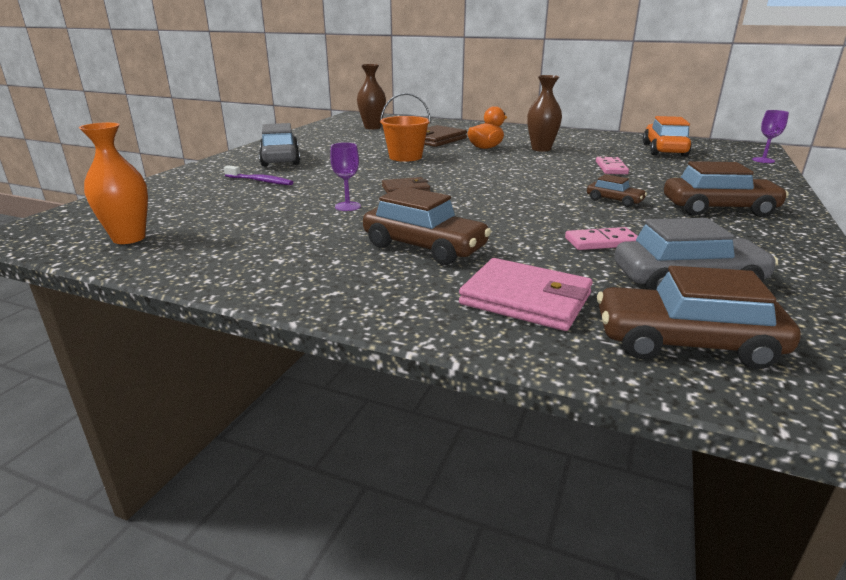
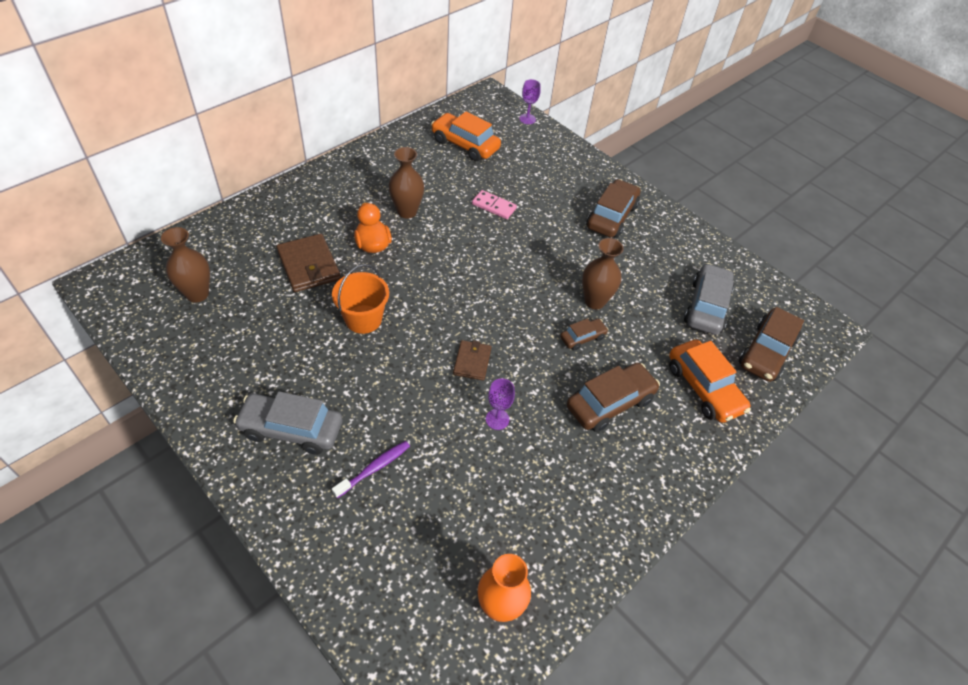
camera: 70 degrees left, 25 degrees up
(526, 299) = (704, 388): pink wallet -> orange car
(566, 220) = (594, 301): none -> brown vase
(601, 242) = (640, 307): pink domino -> none
(614, 201) = (570, 254): brown car -> brown car (582, 338)

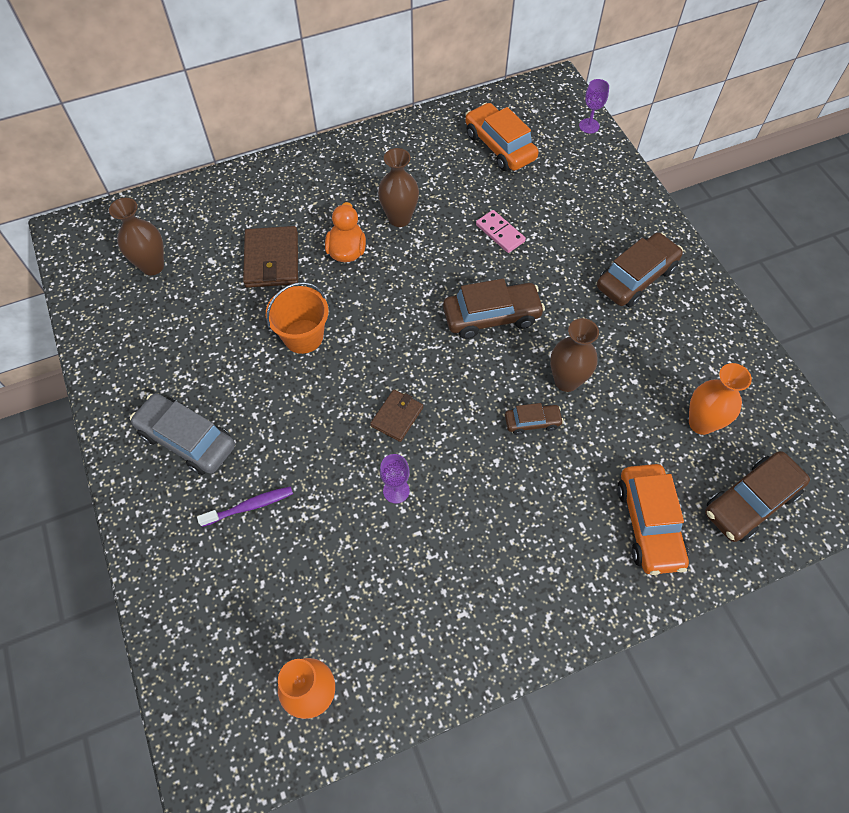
camera: 25 degrees right, 10 degrees up
(610, 403) = (528, 509): brown car -> brown car (491, 316)
(706, 306) = (701, 423): grey car -> orange vase

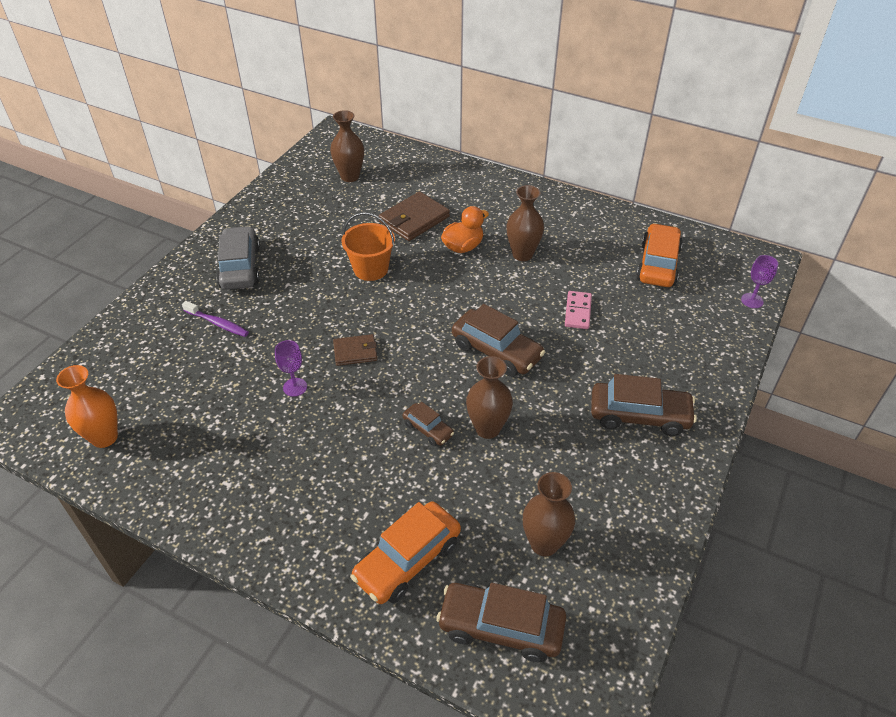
camera: 50 degrees right, 15 degrees down
(701, 423) = (544, 543): orange vase -> brown vase

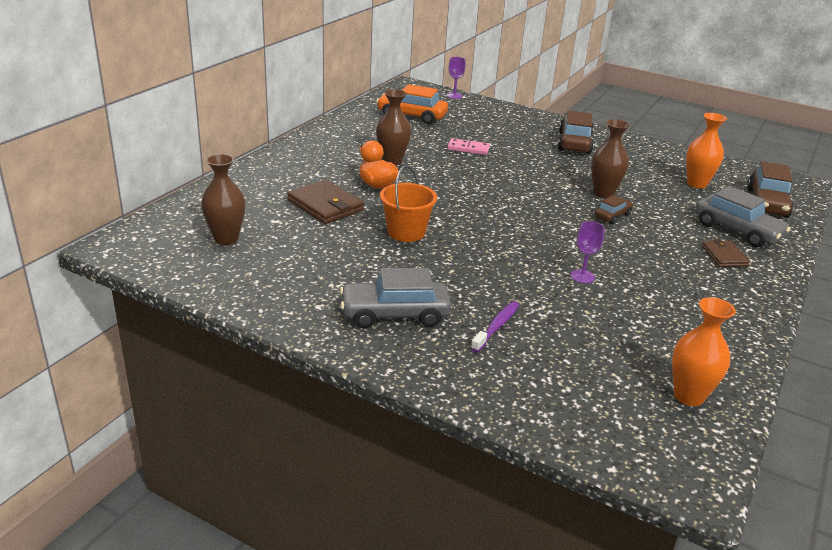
camera: 90 degrees left, 15 degrees down
(355, 352) = (529, 244): brown wallet -> brown wallet (724, 256)
(407, 560) = (737, 230): orange car -> grey car
(496, 351) = (518, 182): brown car -> none
(544, 543) = (696, 184): brown vase -> orange vase

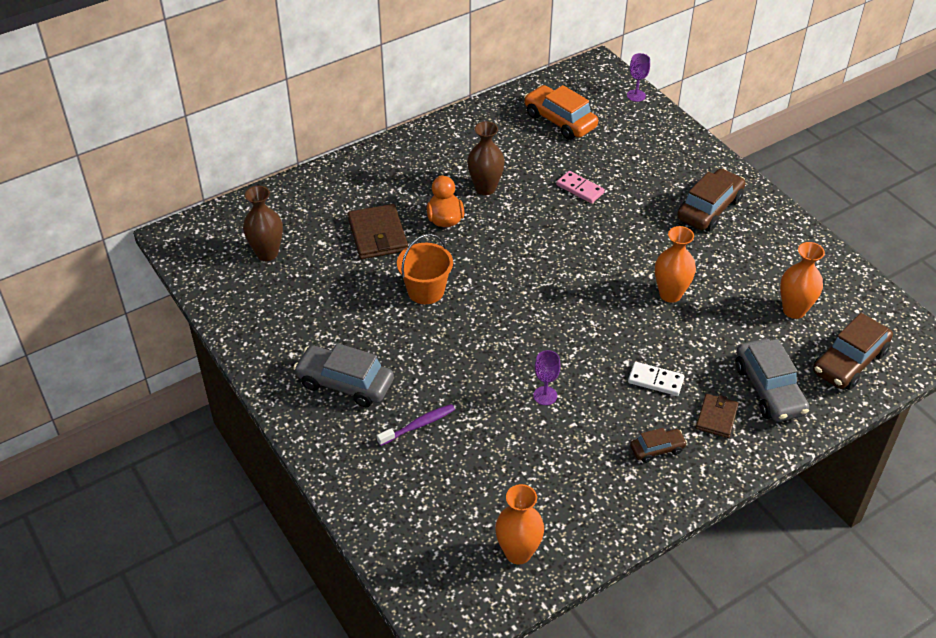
camera: 30 degrees right, 15 degrees up
(603, 193) = (670, 294): brown vase -> orange vase
(612, 216) = (649, 329): brown car -> brown car (657, 449)
(654, 245) = (655, 380): none -> white domino

